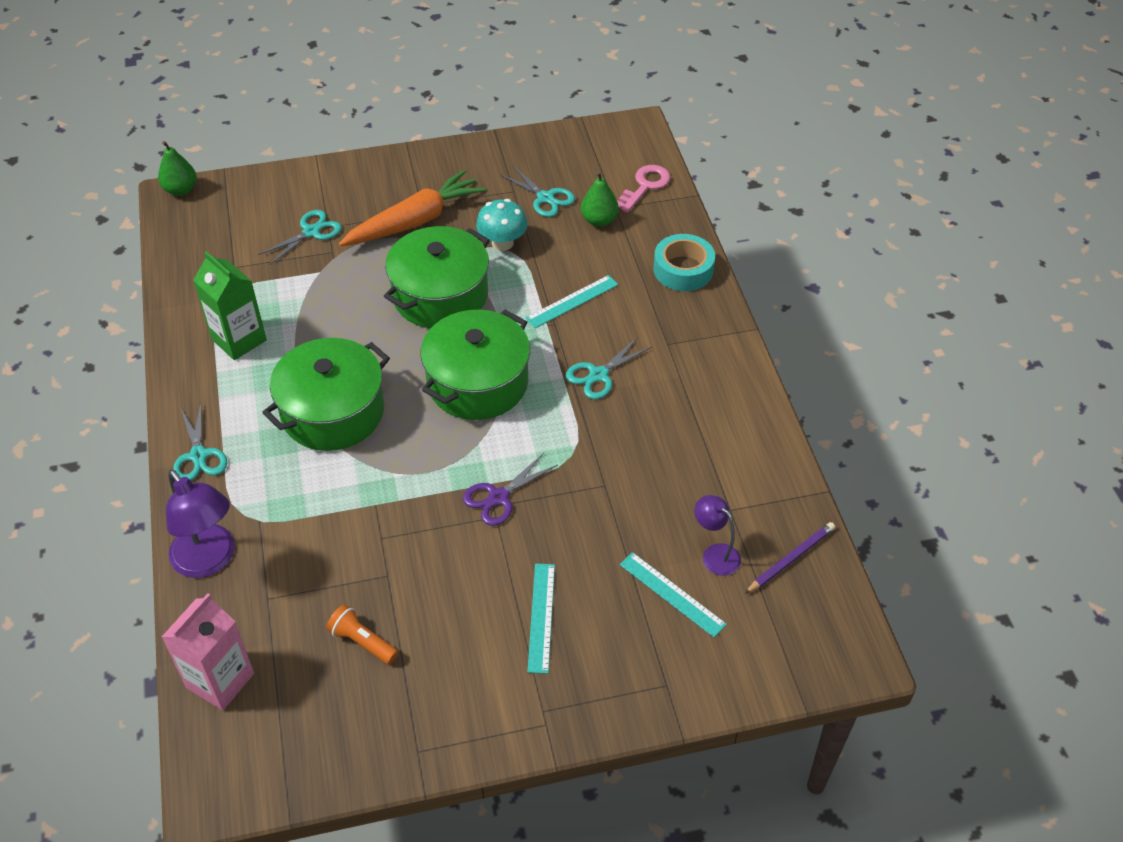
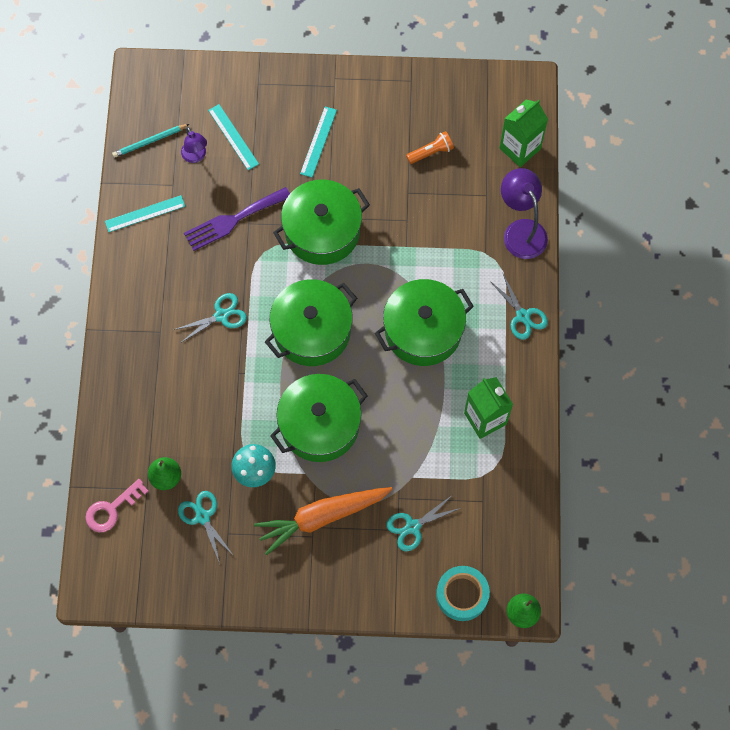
camera: 165 degrees left, 20 degrees up
(199, 456) = (523, 316): turquoise scissors -> turquoise scissors turned 150 degrees clockwise
(220, 680) = (519, 148): pink carton -> green carton
(362, 641) = (431, 152): orange flashlight -> orange flashlight turned 75 degrees counterclockwise
(498, 497) = (322, 231): purple scissors -> green pot
(572, 301) = (218, 392): turquoise ruler -> turquoise ruler (145, 214)
(627, 484) = (233, 220): none -> purple fork
(683, 270) = (118, 403): turquoise tape -> turquoise tape (462, 595)
(790, 559) = (150, 142): purple pencil -> turquoise pencil

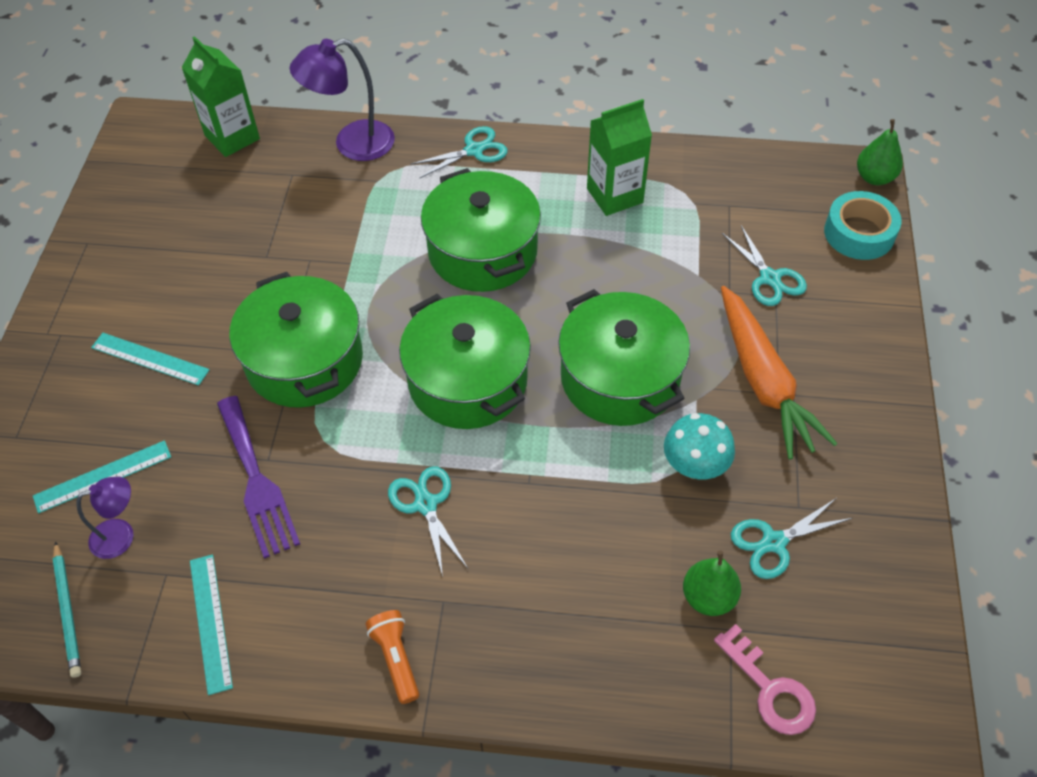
camera: 85 degrees left, 15 degrees down
(431, 152) = (210, 227): orange flashlight -> orange flashlight (396, 658)

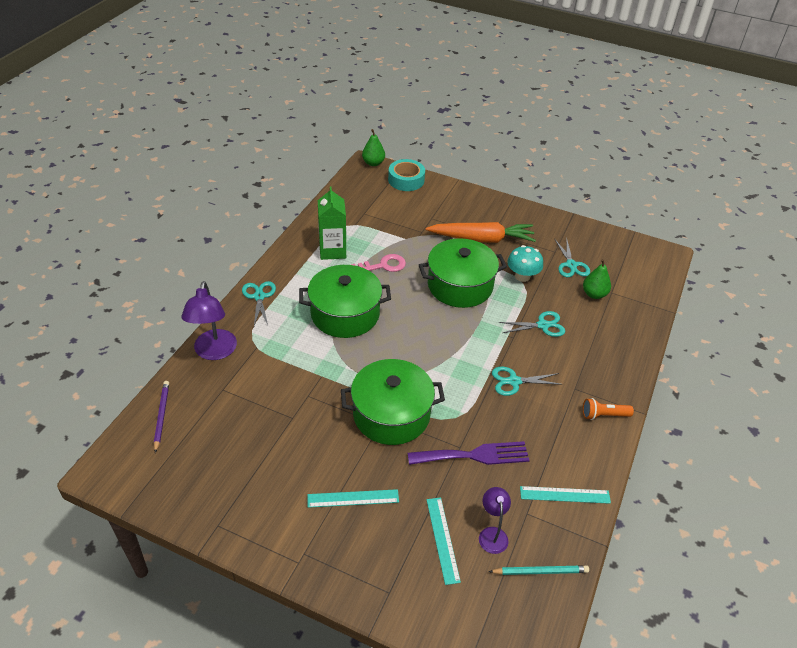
camera: 75 degrees left, 10 degrees down
(150, 359) = (353, 498): turquoise ruler -> turquoise ruler turned 45 degrees clockwise
(232, 137) = (161, 416): green carton -> purple pencil
(468, 381) = (438, 344): green pot -> none
(770, 278) = (420, 216): turquoise scissors -> turquoise scissors (542, 325)
(770, 689) = (642, 290): pink key -> pink key (383, 266)

